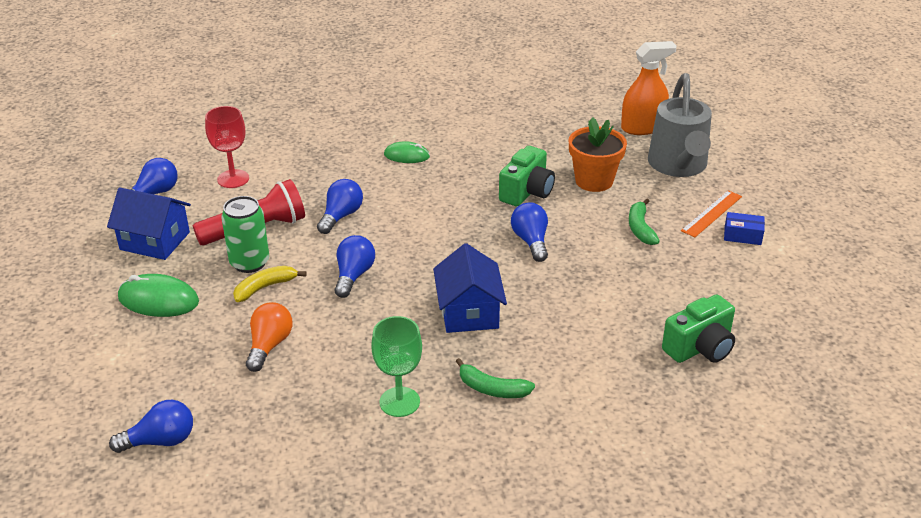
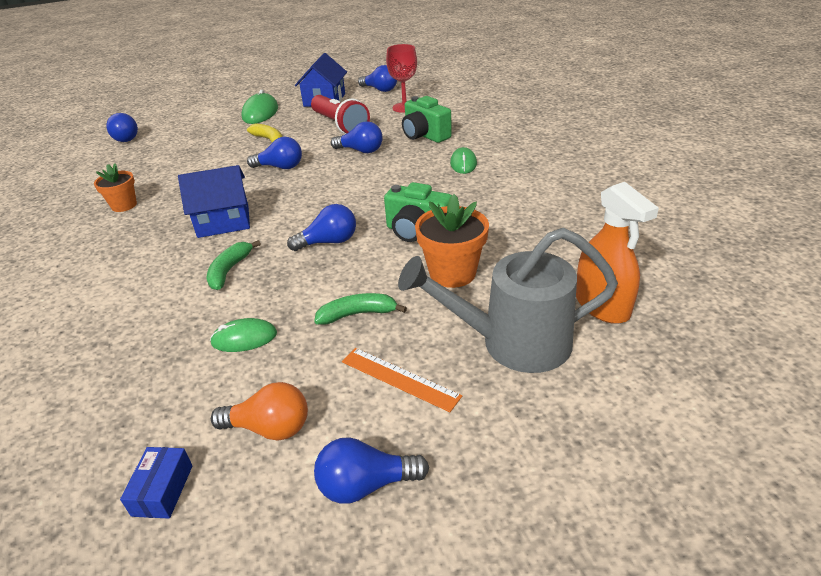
camera: 85 degrees right, 0 degrees up
(249, 263) = (299, 130): green can -> none
(269, 345) = (204, 152): orange light bulb -> orange light bulb (269, 428)
(399, 402) = (124, 205): green goblet -> orange flower pot
(492, 389) = (120, 243): green banana -> green banana (229, 270)
(665, 285) = (244, 338): none -> green mouse
(700, 348) = (127, 370): green camera -> green camera (425, 135)
(742, 235) = (348, 412): blue box -> blue box (163, 490)
(799, 231) = (366, 485): none -> blue light bulb

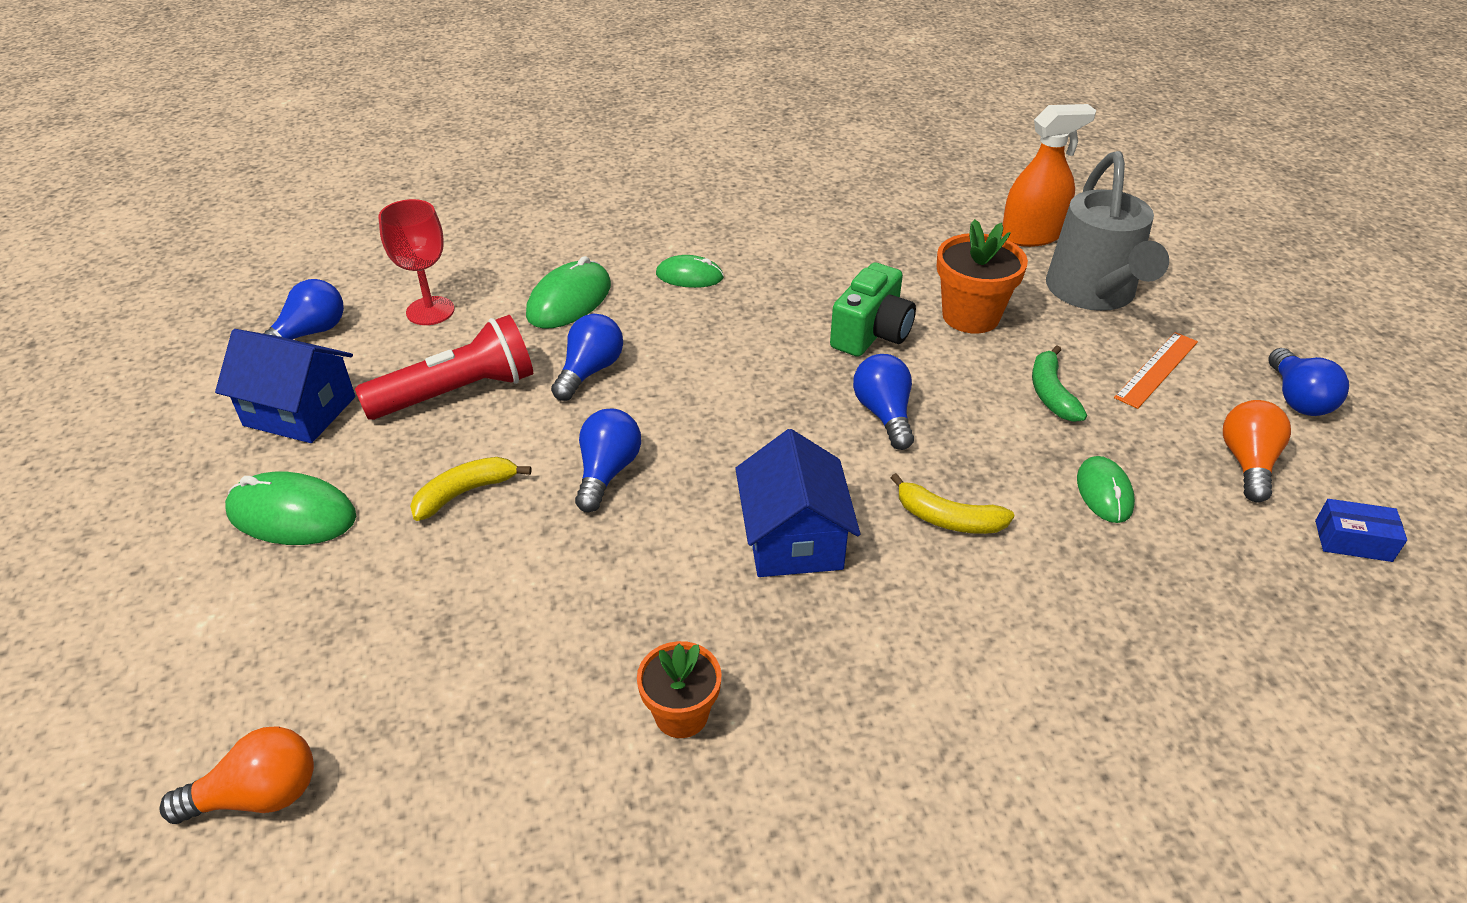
camera: 85 degrees left, 5 degrees up
(126, 138) = (258, 795): blue light bulb -> orange light bulb
(229, 270) = (948, 519): green banana -> yellow banana
(425, 135) = (569, 300): green camera -> green mouse

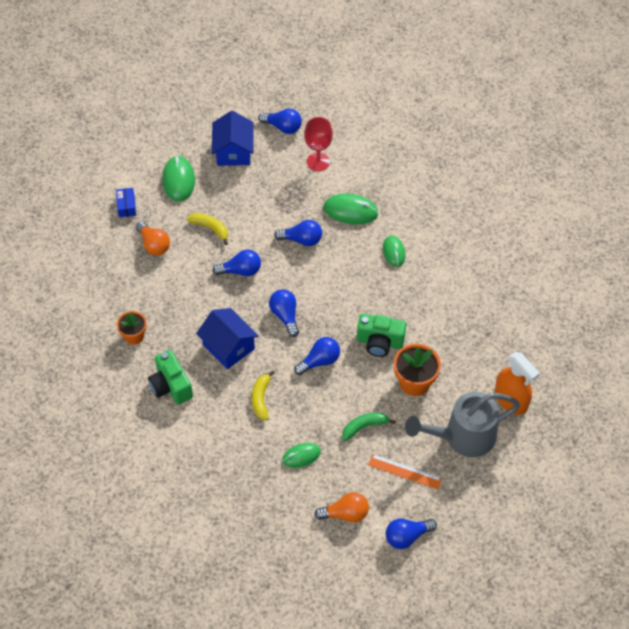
camera: 70 degrees right, 15 degrees up
(258, 795) = (67, 235): orange light bulb -> orange light bulb (154, 244)
(457, 393) = (267, 198): red flashlight -> none
(756, 435) = (285, 316): none -> blue light bulb
(793, 539) = (228, 346): blue house -> blue house turned 75 degrees clockwise
(862, 672) = (171, 386): none -> green camera
(1353, 541) = (308, 556): blue box -> blue box (126, 206)

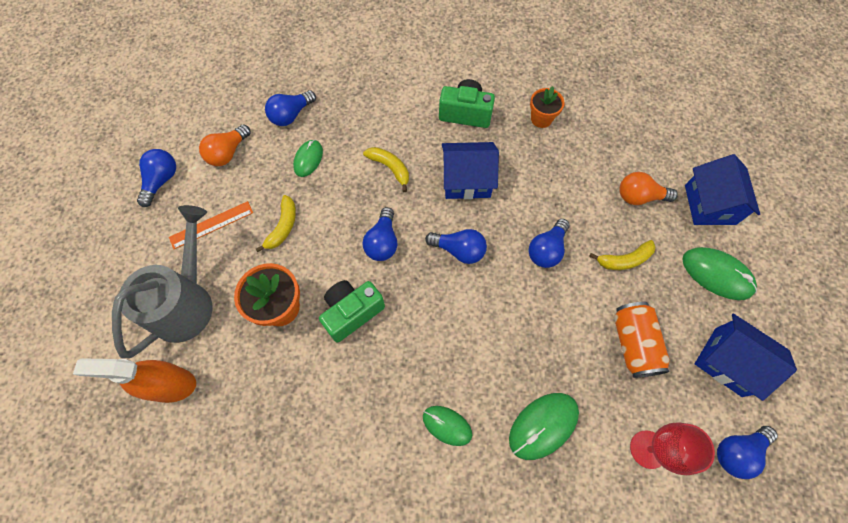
camera: 130 degrees right, 10 degrees up
(126, 206) = (709, 204): blue box -> blue house
(263, 197) = (633, 343): none -> orange can
(301, 240) = (541, 338): blue light bulb -> blue light bulb (291, 115)
(364, 427) = (283, 227): green banana -> yellow banana

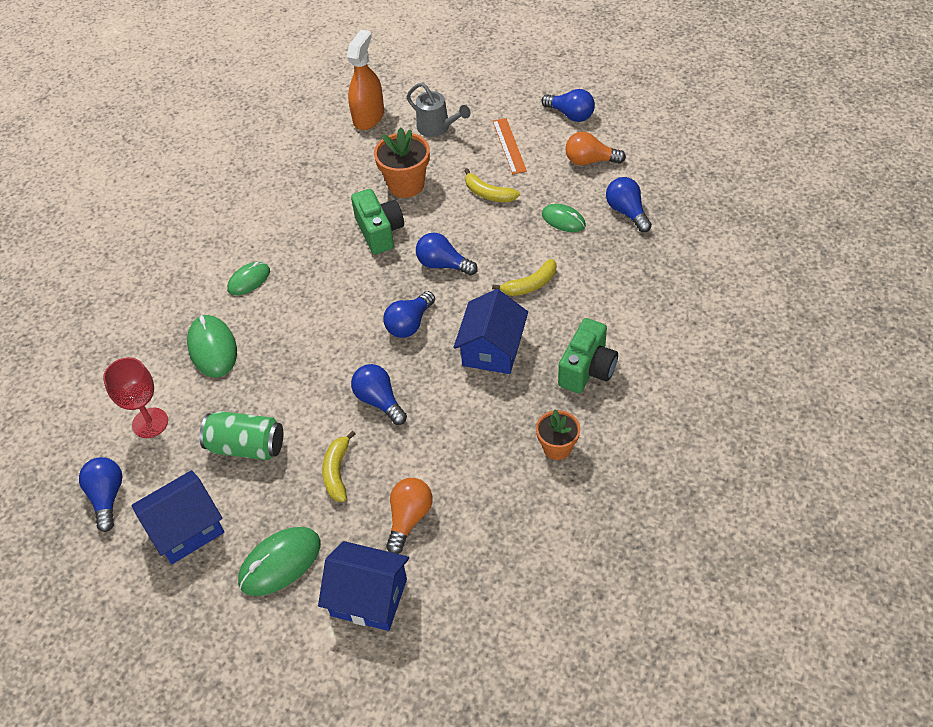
camera: 110 degrees right, 15 degrees down
(187, 301) = (437, 128): grey watering can -> grey watering can, size x0.59
(228, 153) = (590, 161): orange light bulb -> orange light bulb turned 45 degrees counterclockwise
(633, 343) = (246, 446): orange can -> green can

